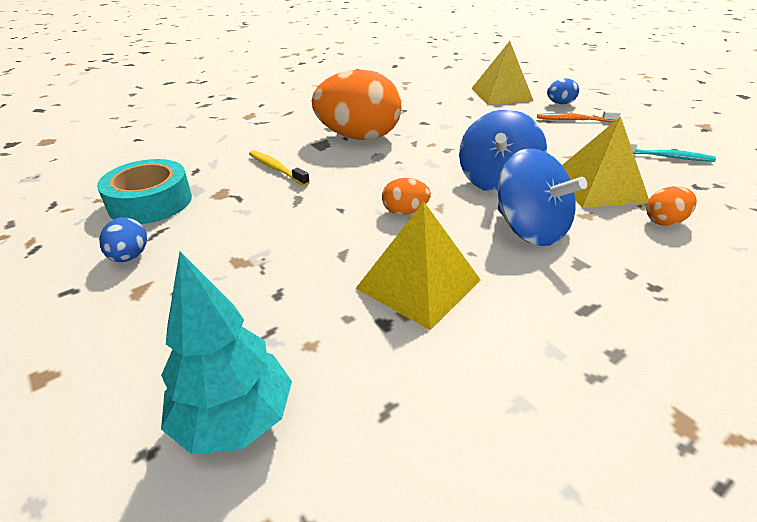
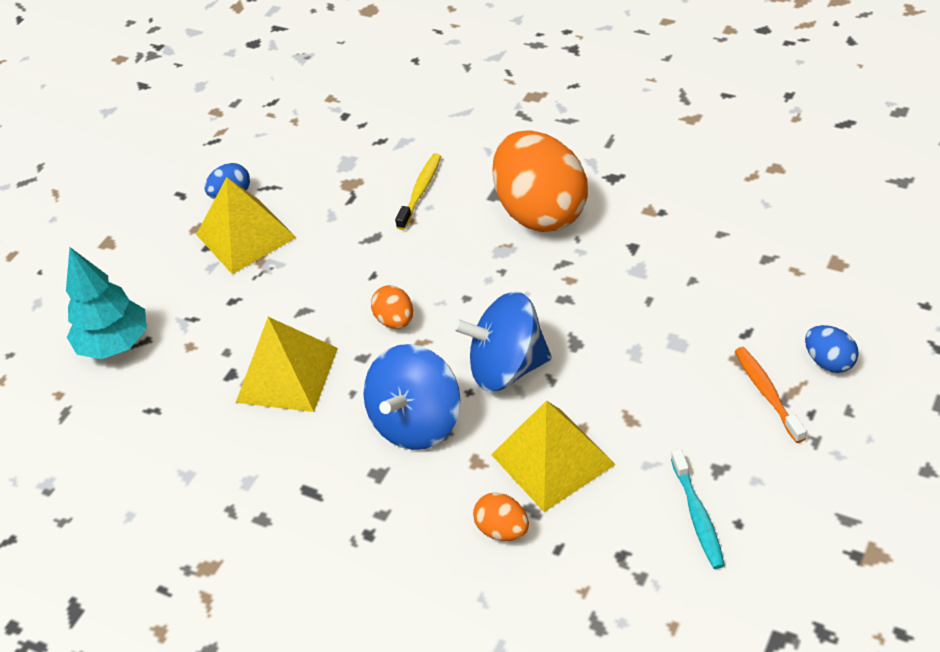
camera: 70 degrees right, 10 degrees up
(150, 202) = (309, 152): turquoise tape -> none
(501, 94) = (813, 285): yellow pyramid -> yellow pyramid (246, 235)

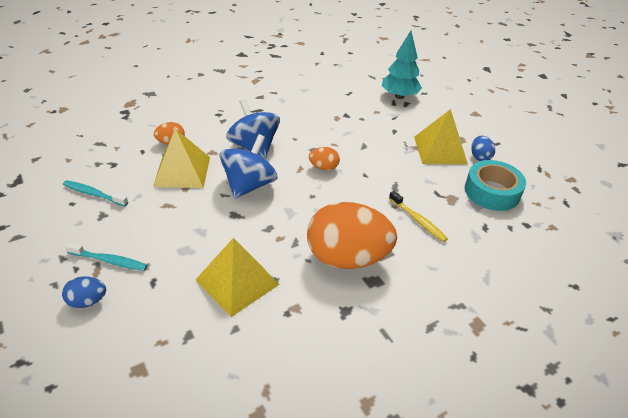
camera: 115 degrees right, 5 degrees down
(287, 375) = (327, 127): yellow pyramid -> yellow pyramid (237, 282)
(304, 159) = (492, 192): none -> turquoise tape
(767, 393) = (109, 261): orange toothbrush -> turquoise toothbrush

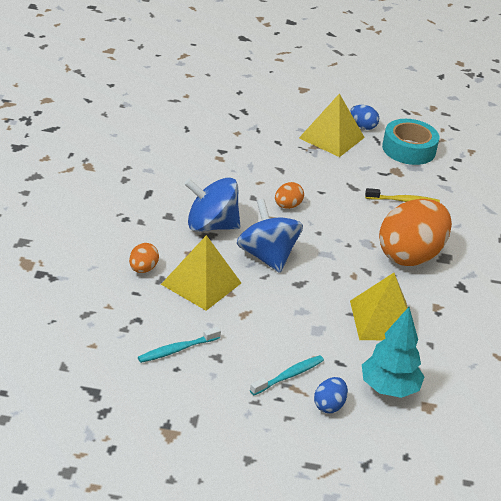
camera: 55 degrees left, 5 degrees down
(399, 96) = (228, 107): turquoise tree -> turquoise tree (389, 389)

